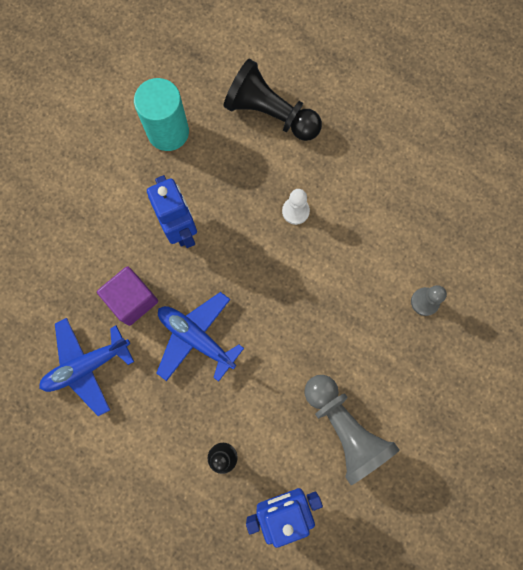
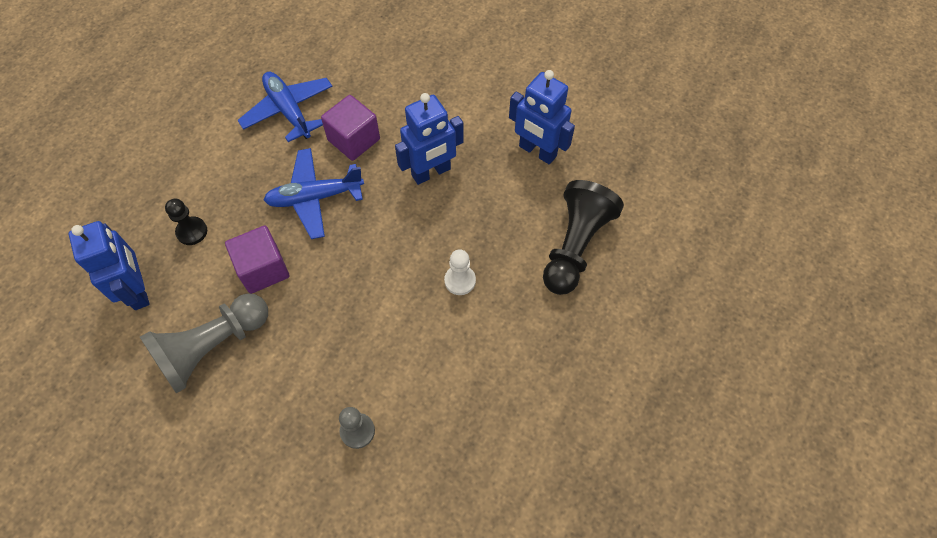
camera: 85 degrees right, 15 degrees down
(168, 132) = (537, 151): turquoise cylinder -> blue robot
(196, 338) = (315, 197): blue plane -> blue plane turned 135 degrees counterclockwise
(270, 385) = (263, 269): none -> purple cube

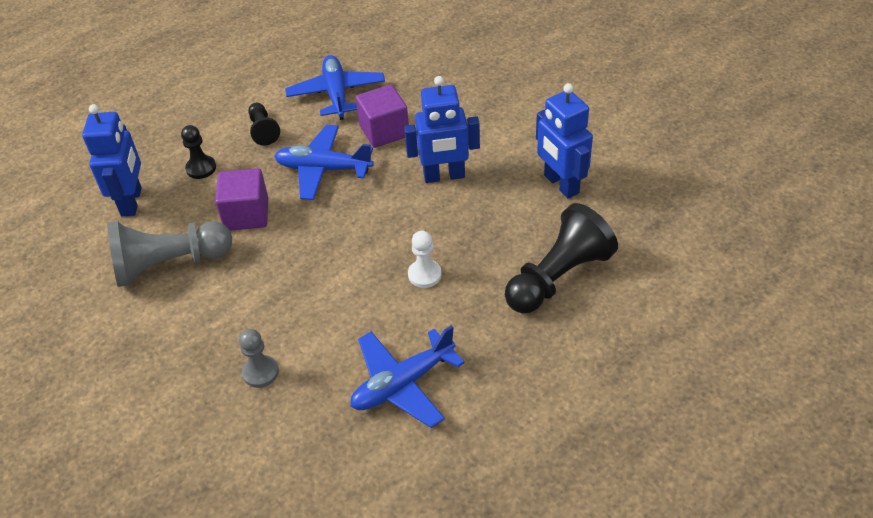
camera: 25 degrees right, 15 degrees down
(235, 171) = (263, 130): none -> black pawn
(490, 397) = (403, 384): none -> blue plane

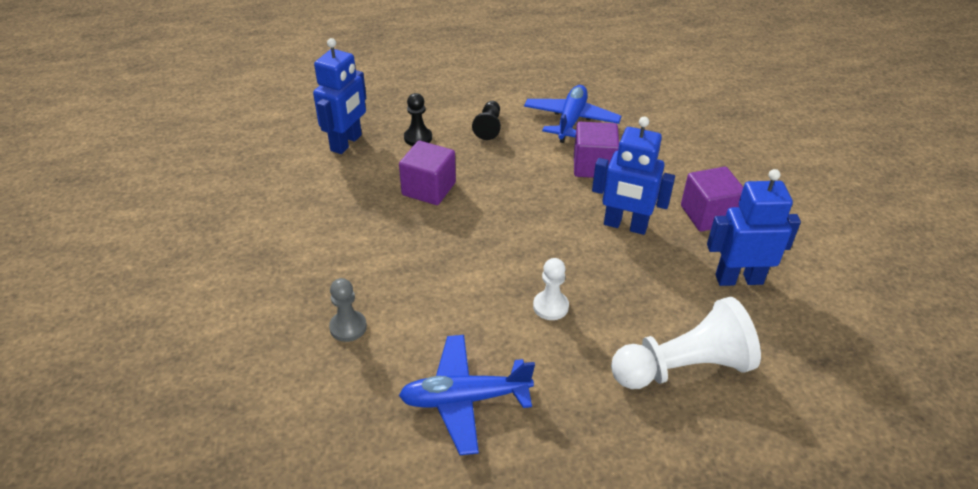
camera: 25 degrees right, 5 degrees down
(169, 264) = (339, 203): grey pawn -> none
(323, 169) = (518, 177): blue plane -> none
(507, 138) = (708, 215): none -> purple cube
(558, 277) = (683, 367): black pawn -> white pawn
(560, 184) = (738, 279): blue robot -> blue robot turned 90 degrees clockwise

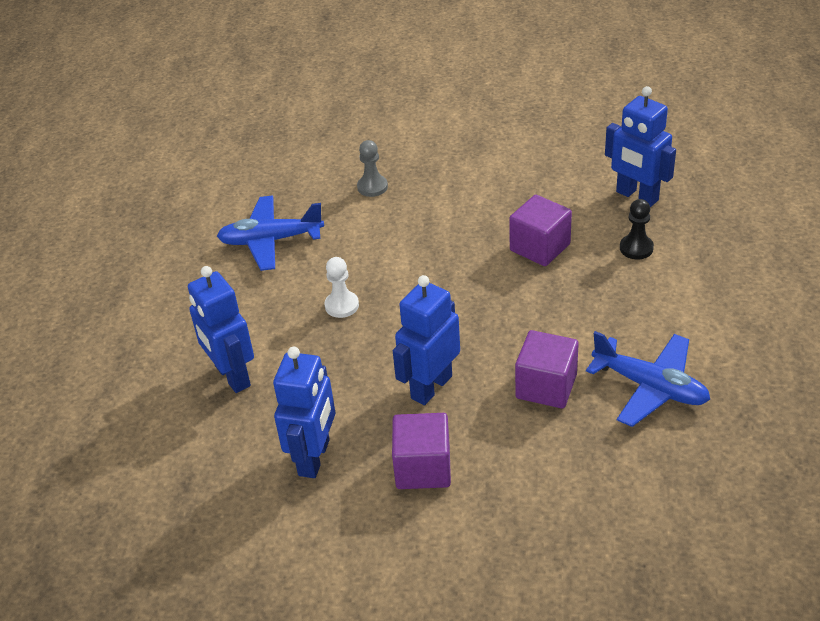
camera: 110 degrees right, 0 degrees up
(464, 399) = (271, 240): blue plane -> blue plane turned 105 degrees counterclockwise
(488, 127) = (648, 308): black pawn -> none
(683, 367) = (232, 376): white pawn -> blue robot

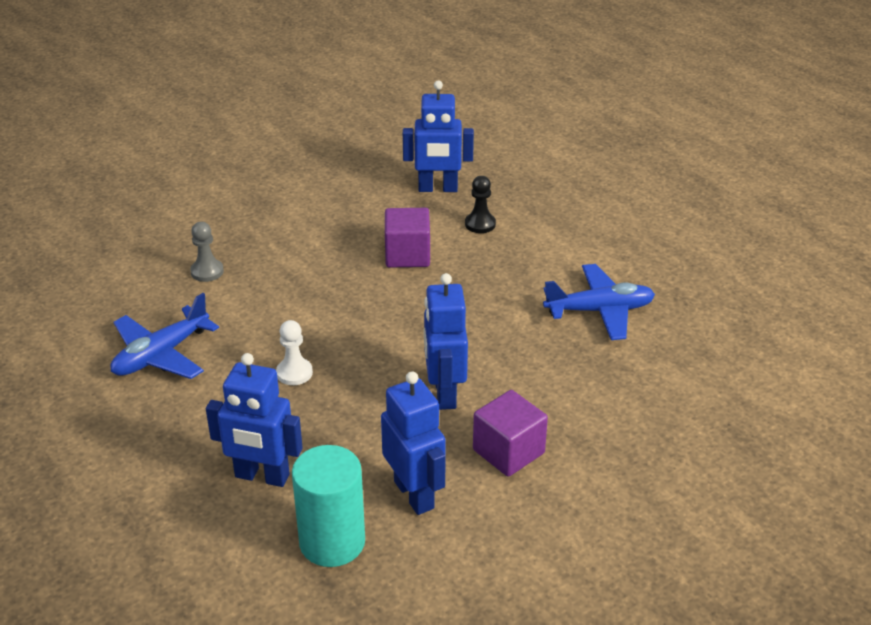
camera: 45 degrees left, 5 degrees down
(220, 457) = (332, 542): none -> turquoise cylinder
(546, 386) = (529, 347): purple cube -> none

